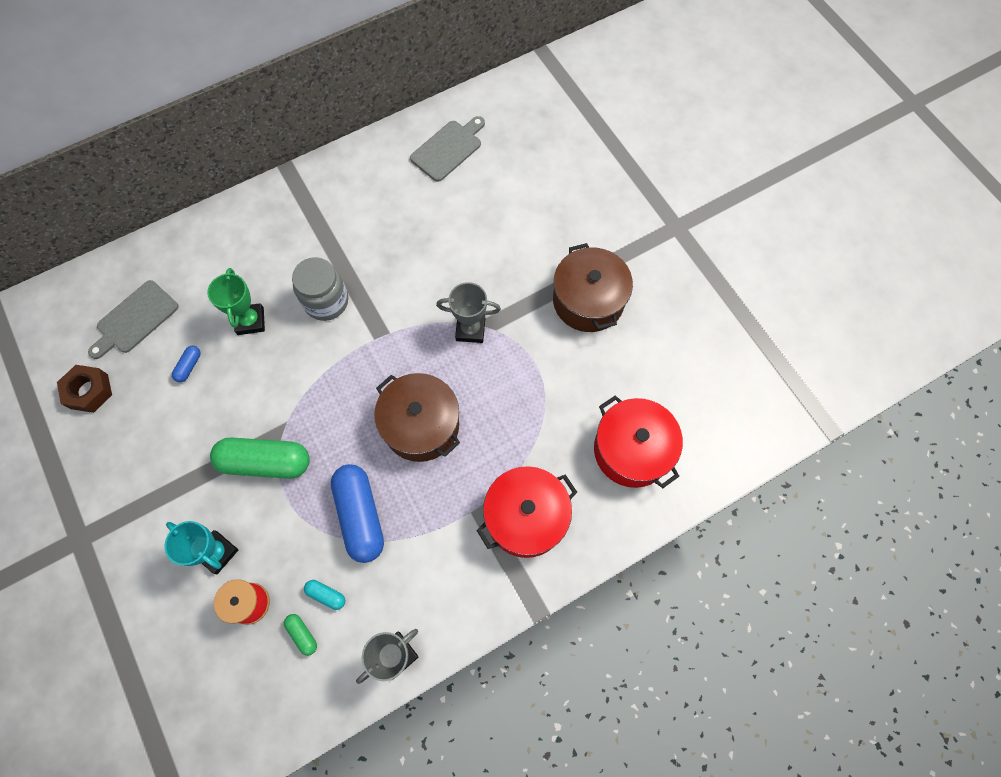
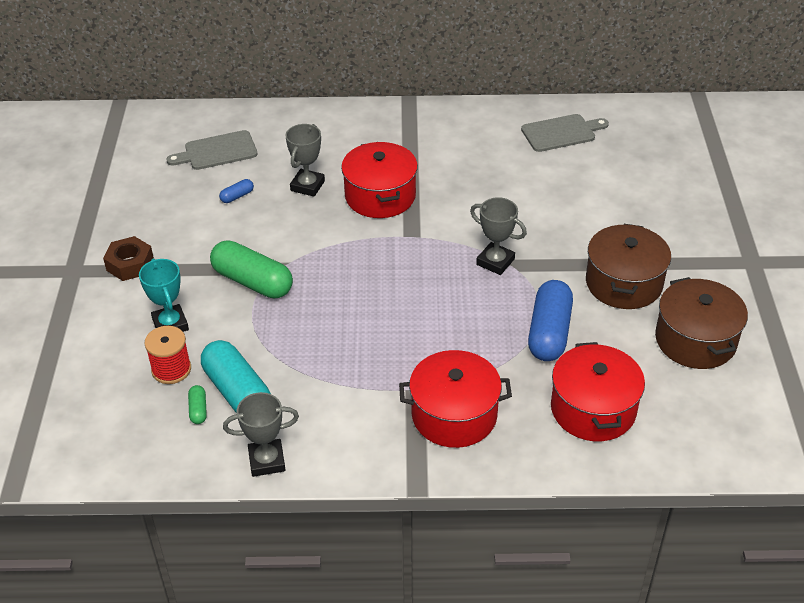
camera: 30 degrees right, 25 degrees down
(89, 391) = (149, 182): brown nut -> brown nut (130, 264)
(250, 321) = (307, 186): green trophy -> grey trophy
(326, 301) = (380, 196): grey jar -> red pot
(326, 595) = (237, 392): turquoise capsule -> turquoise capsule, size x2.30
(360, 515) = (305, 350): blue capsule -> blue capsule (549, 332)
(421, 425) = (403, 310): brown pot -> brown pot (695, 340)

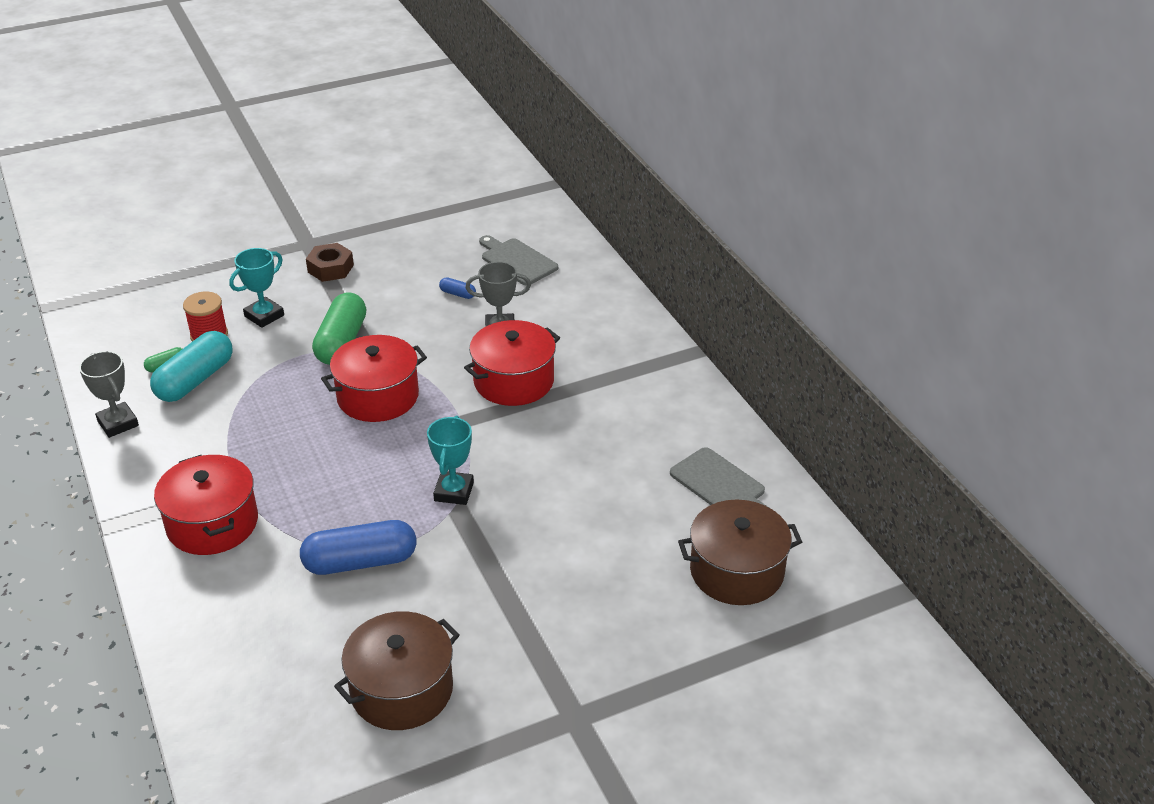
camera: 65 degrees right, 5 degrees down
(495, 262) = (454, 492): grey trophy -> turquoise trophy
(593, 409) = (256, 625): red pot -> red pot (378, 396)
(624, 283) = (471, 604): brown pot -> brown pot (736, 571)

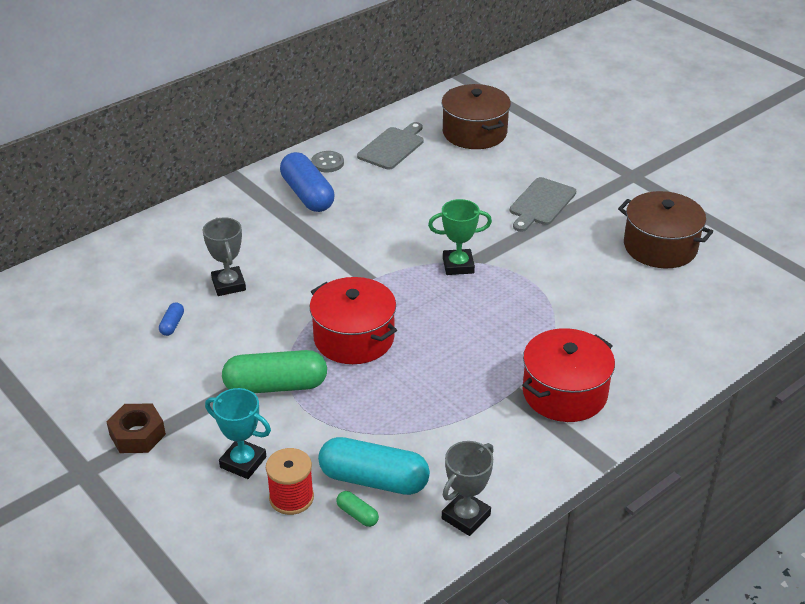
camera: 105 degrees left, 0 degrees up
(360, 562) = (559, 295): blue capsule -> blue capsule (307, 195)
(454, 492) = (458, 265): turquoise trophy -> green trophy
(513, 381) = (304, 262): red pot -> none
(517, 261) = (104, 297): grey cutting board -> grey cutting board (541, 204)
(699, 424) = (327, 163): none -> grey button

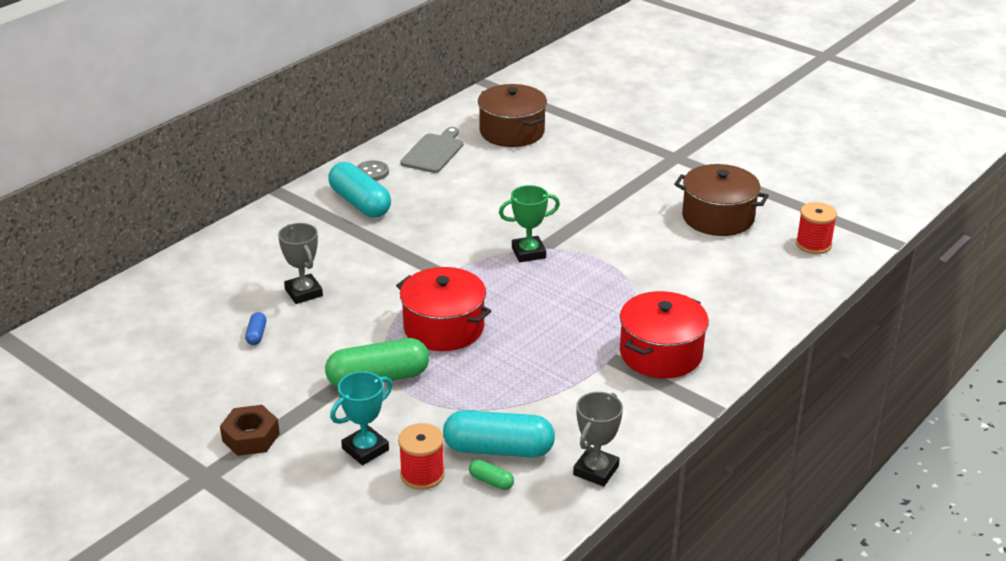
camera: 10 degrees left, 5 degrees down
(243, 462) = (365, 449): turquoise trophy -> turquoise trophy turned 60 degrees counterclockwise
(307, 195) = (360, 203): blue capsule -> turquoise capsule
(541, 204) = (594, 190): grey cutting board -> none
(753, 287) = (813, 244): none -> red spool

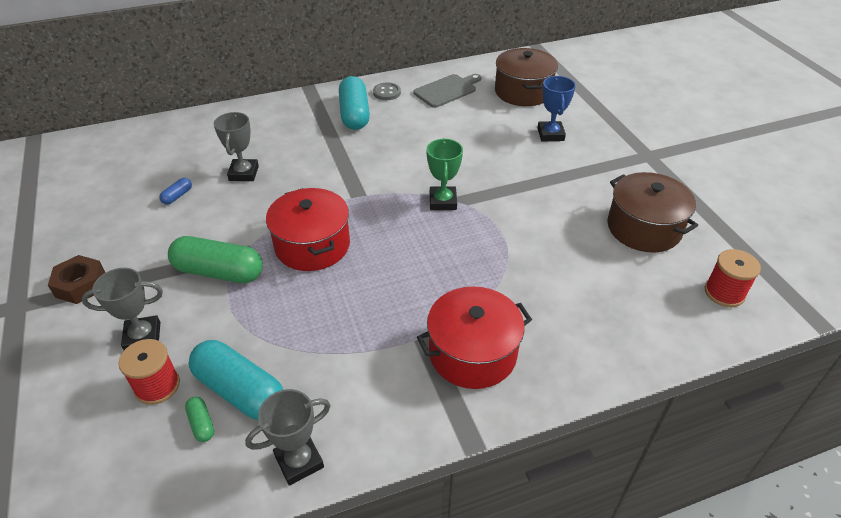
camera: 30 degrees right, 10 degrees up
(365, 449) = (143, 337): turquoise trophy -> grey trophy
(528, 253) = (443, 201): green trophy -> green trophy turned 75 degrees clockwise
(574, 164) = (550, 134): none -> blue trophy

